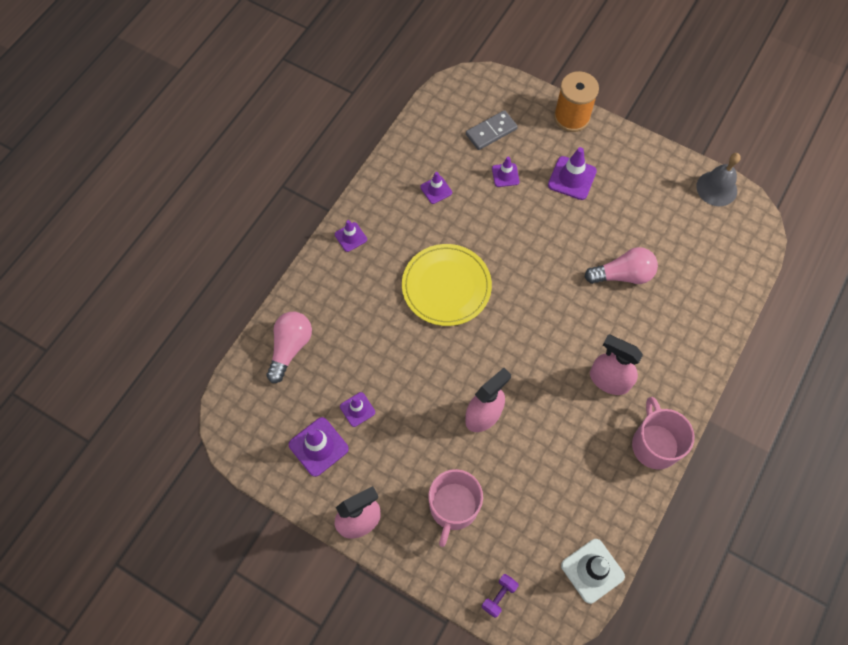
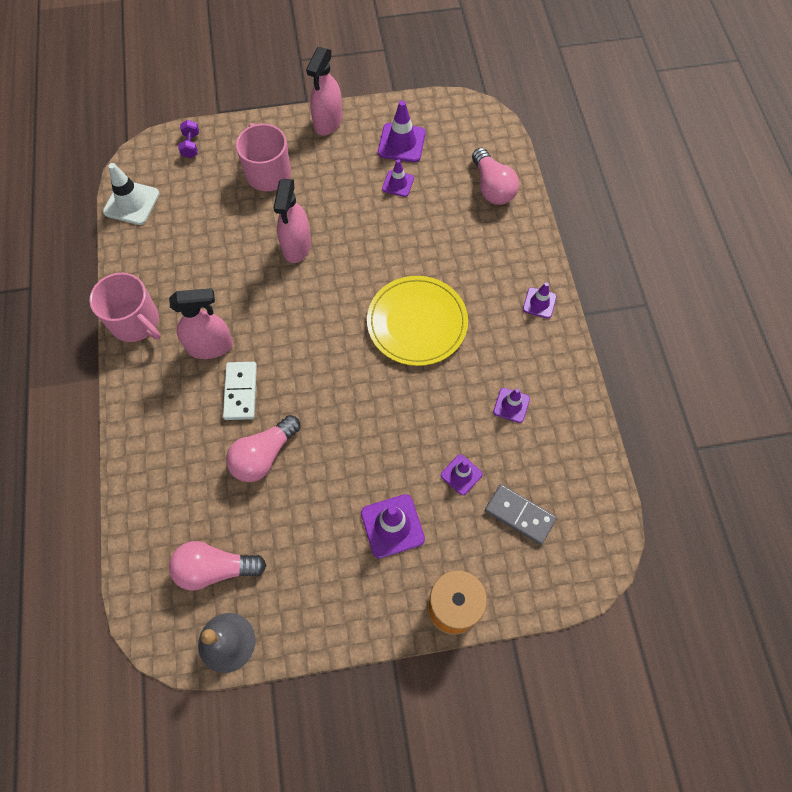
camera: 140 degrees right, 0 degrees up
(491, 132) = (519, 515): grey domino -> grey domino turned 75 degrees counterclockwise
(609, 329) = (240, 392): none -> white domino
(699, 231) = (215, 568): none -> pink light bulb

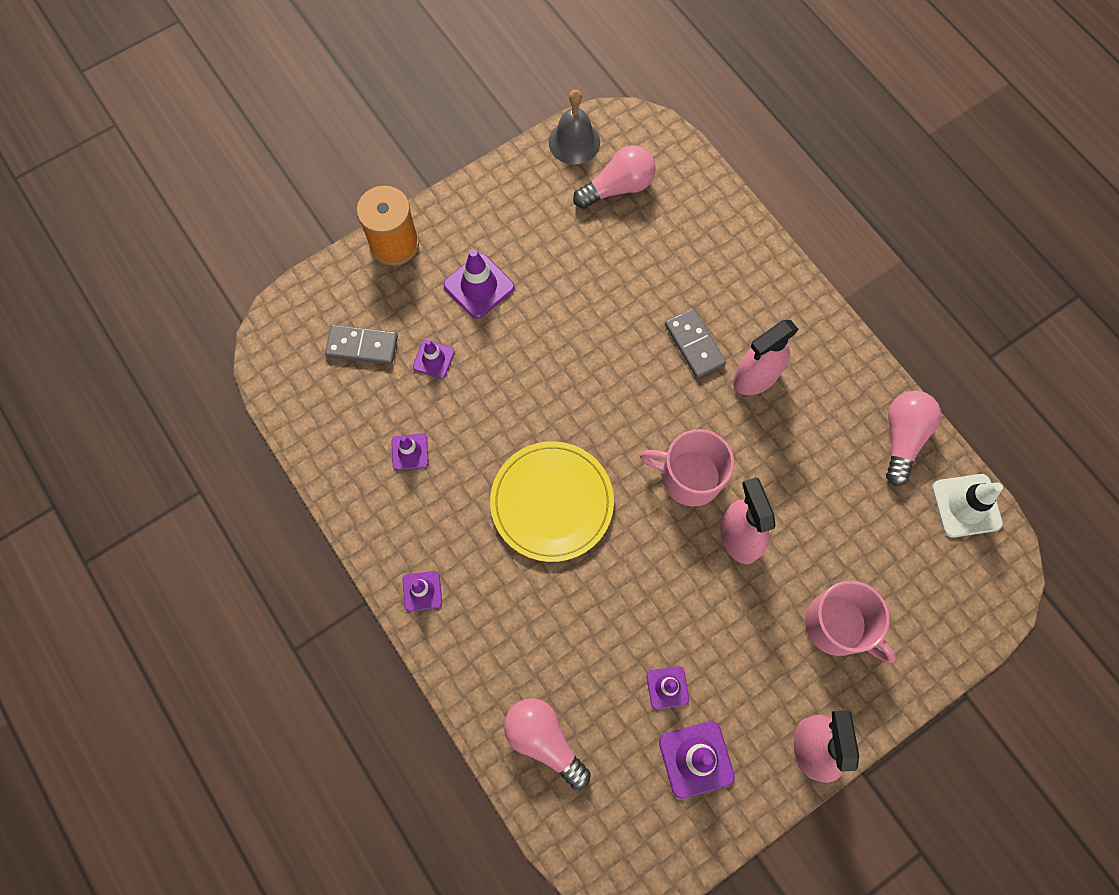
camera: 155 degrees right, 5 degrees up
(136, 322) = (850, 368): pink mug -> pink mug (689, 477)
(191, 145) = (959, 622): purple dumbbell -> none
(240, 392) = (694, 344): white domino -> grey domino
(264, 455) = (633, 295): pink light bulb -> pink light bulb (902, 438)

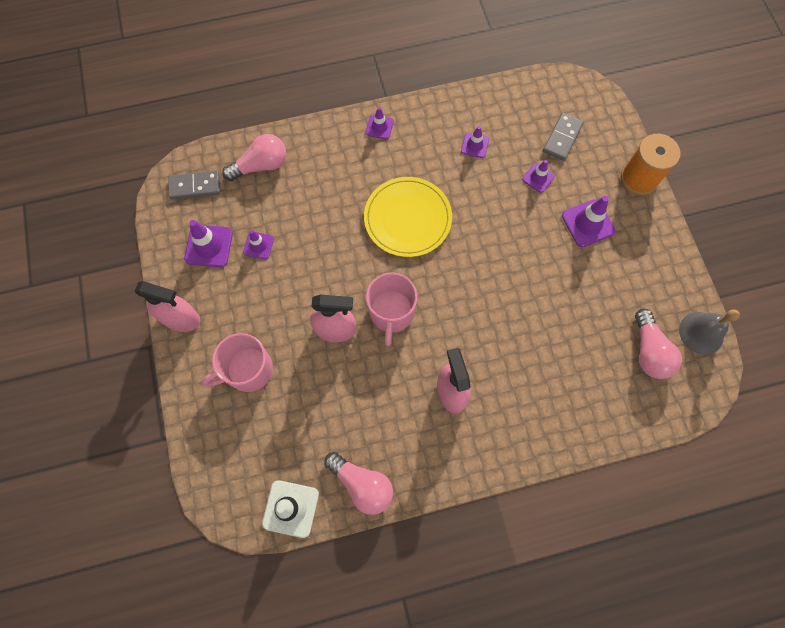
camera: 110 degrees right, 0 degrees up
(689, 477) = (391, 313): pink mug -> pink mug turned 150 degrees clockwise
(694, 344) = (493, 357): grey domino -> grey domino (195, 186)

